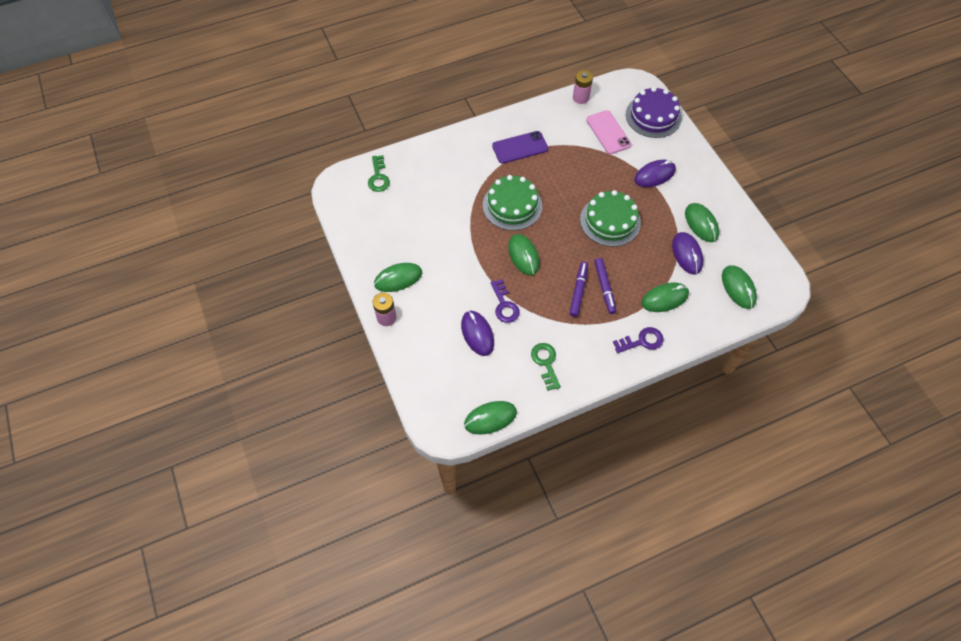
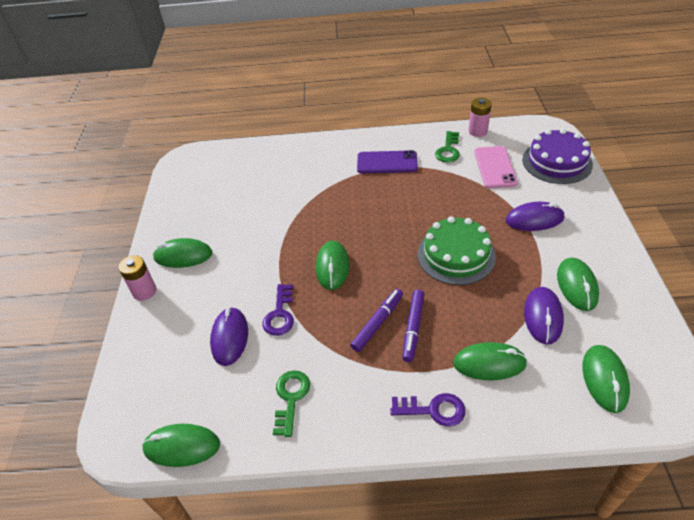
camera: 25 degrees right, 15 degrees down
(378, 177) = (227, 160): green key -> green key (448, 150)
(512, 205) = (348, 214): green cake -> none

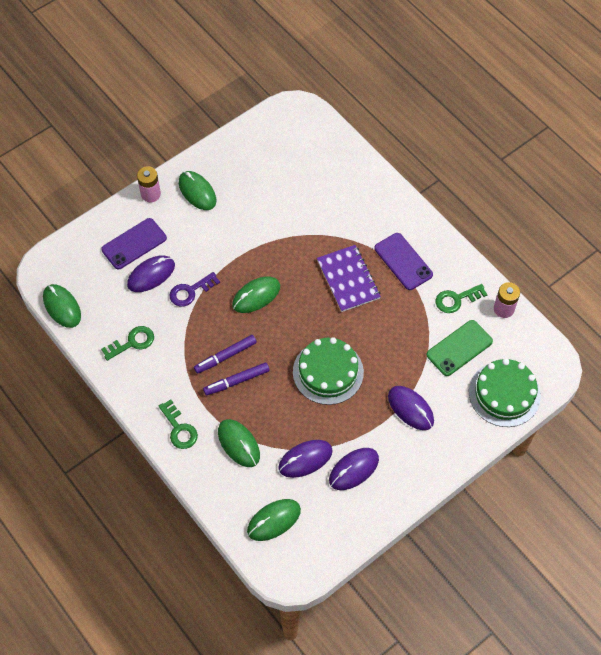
camera: 50 degrees right, 15 degrees up
(181, 333) = (134, 244): none -> purple phone
(373, 200) = (348, 279): none -> purple notebook
(377, 323) = (225, 356): purple marker -> purple marker turned 150 degrees clockwise
(433, 410) = (179, 429): purple key -> green key
(495, 167) = (459, 348): pink phone -> green phone
(557, 162) = (504, 394): purple cake -> green cake
(576, 286) = (353, 469): green mouse -> purple mouse

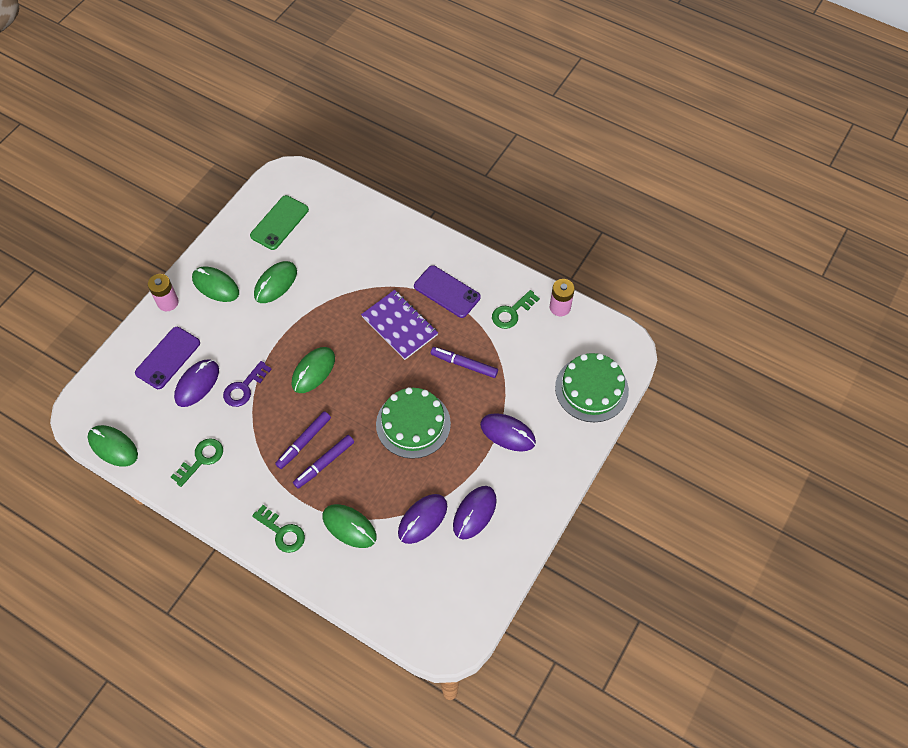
camera: 20 degrees left, 0 degrees up
(273, 520) = (413, 593): green mouse -> green mouse (275, 283)
(394, 333) = (464, 364): none -> purple marker
(459, 348) = (532, 358): green phone -> green phone (279, 223)

